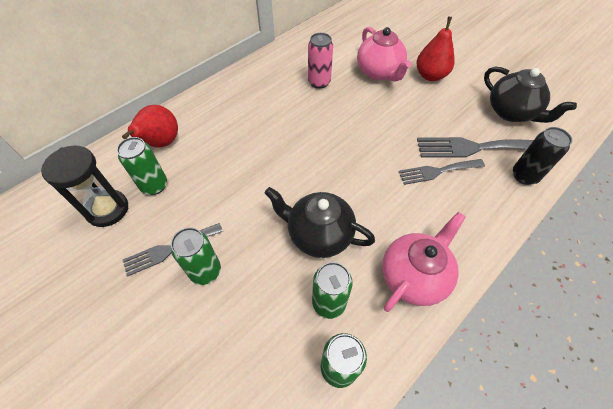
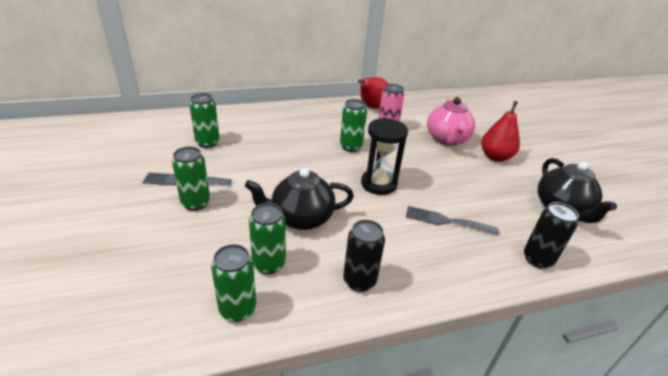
camera: 25 degrees right, 20 degrees down
(107, 209) = (165, 143): black hourglass -> black hourglass (378, 184)
(161, 143) = (234, 122): red pear -> red pear (371, 107)
(302, 122) = (350, 147): none -> green can
(318, 235) = (300, 218): black teapot -> black teapot turned 60 degrees counterclockwise
(414, 276) = (359, 281): pink teapot -> black can
(474, 147) = (499, 219): grey fork -> none

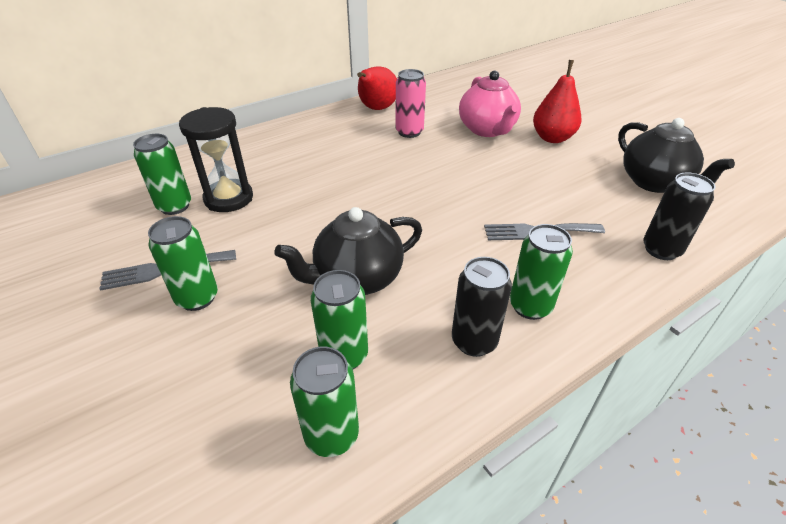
camera: 15 degrees left, 5 degrees up
(350, 147) = (375, 166): green can -> green can (530, 306)
(378, 184) = (434, 206): black hourglass -> black hourglass (229, 198)

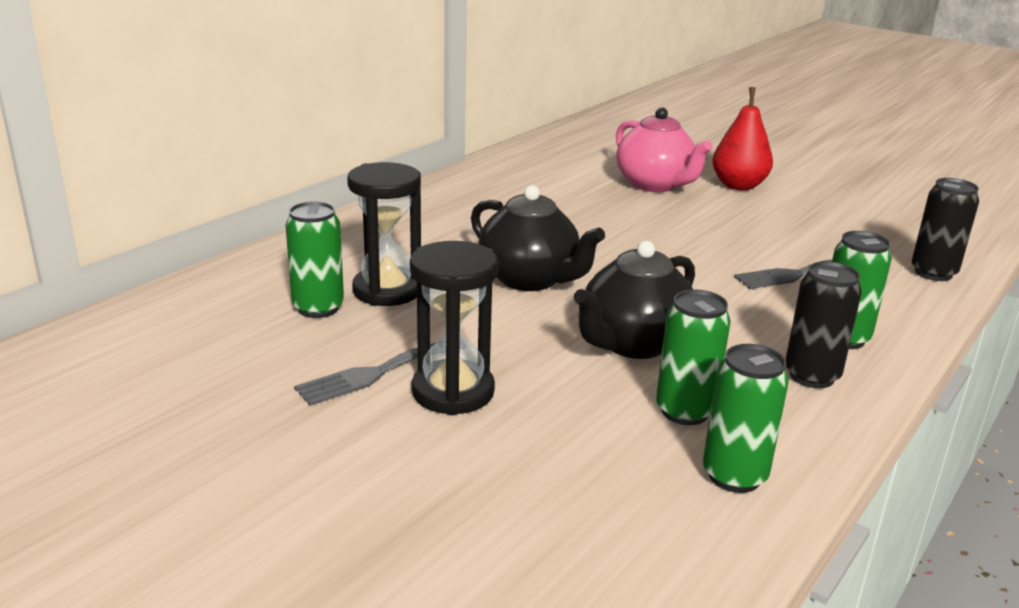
camera: 20 degrees left, 15 degrees down
(197, 298) = (453, 392): green can -> black hourglass
(376, 109) = (493, 176): red pear -> none
(409, 132) = (560, 196): pink can -> none
(655, 183) = (882, 216): black teapot -> black teapot (530, 279)

